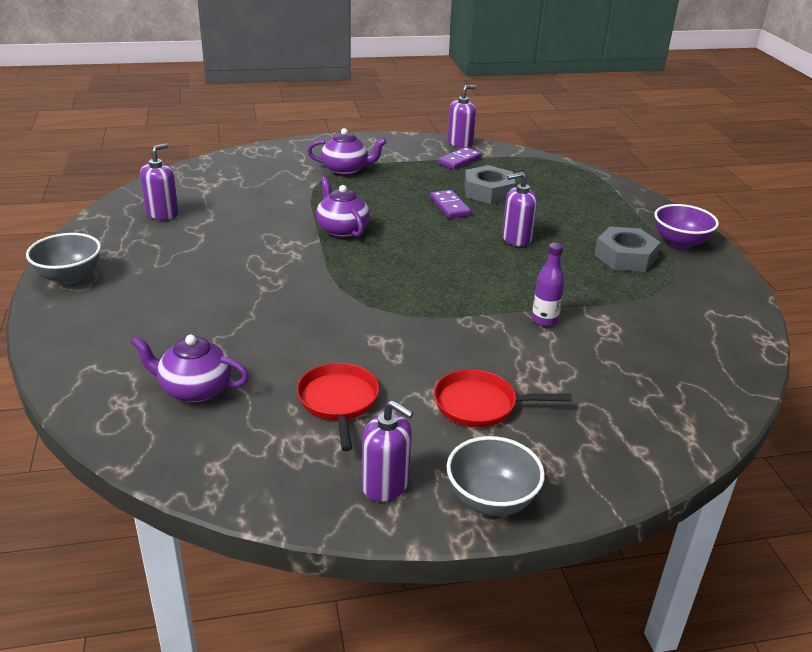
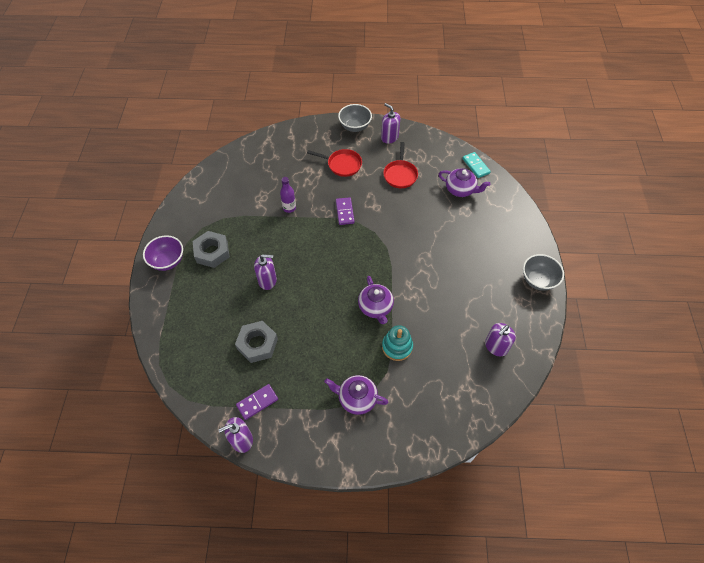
camera: 165 degrees left, 25 degrees up
(148, 444) = (475, 166): none -> turquoise domino
(303, 203) = (397, 347): none -> turquoise stacking toy
(449, 206) = (294, 327): purple domino -> purple domino (345, 212)

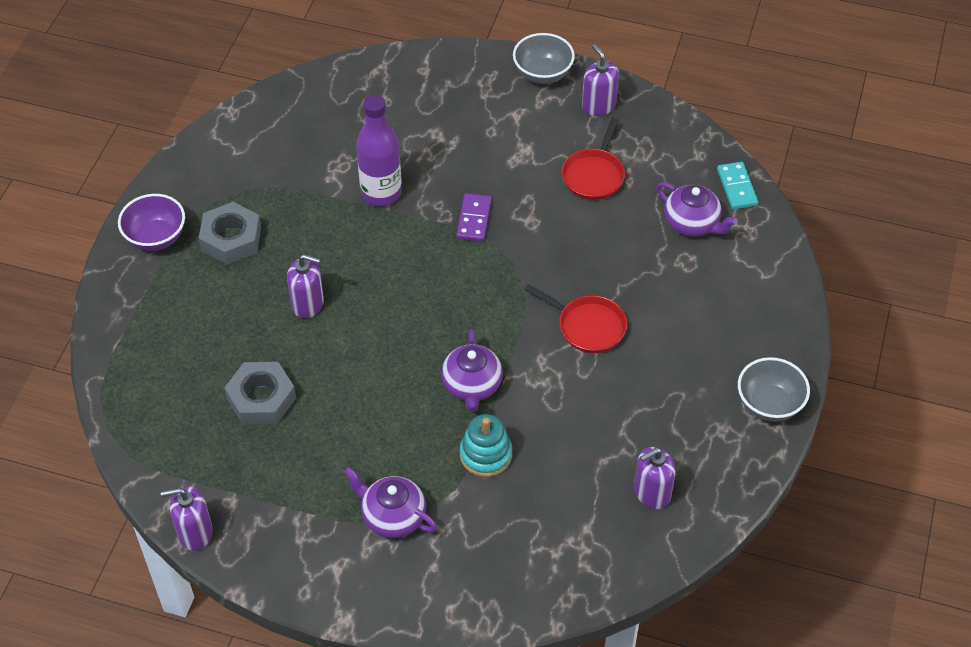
camera: 15 degrees right, 5 degrees down
(257, 402) = (235, 485): purple domino -> none
(289, 208) = (381, 193): purple bottle -> purple bottle, size x1.71
(342, 164) = (497, 137): red pan -> red pan (588, 326)

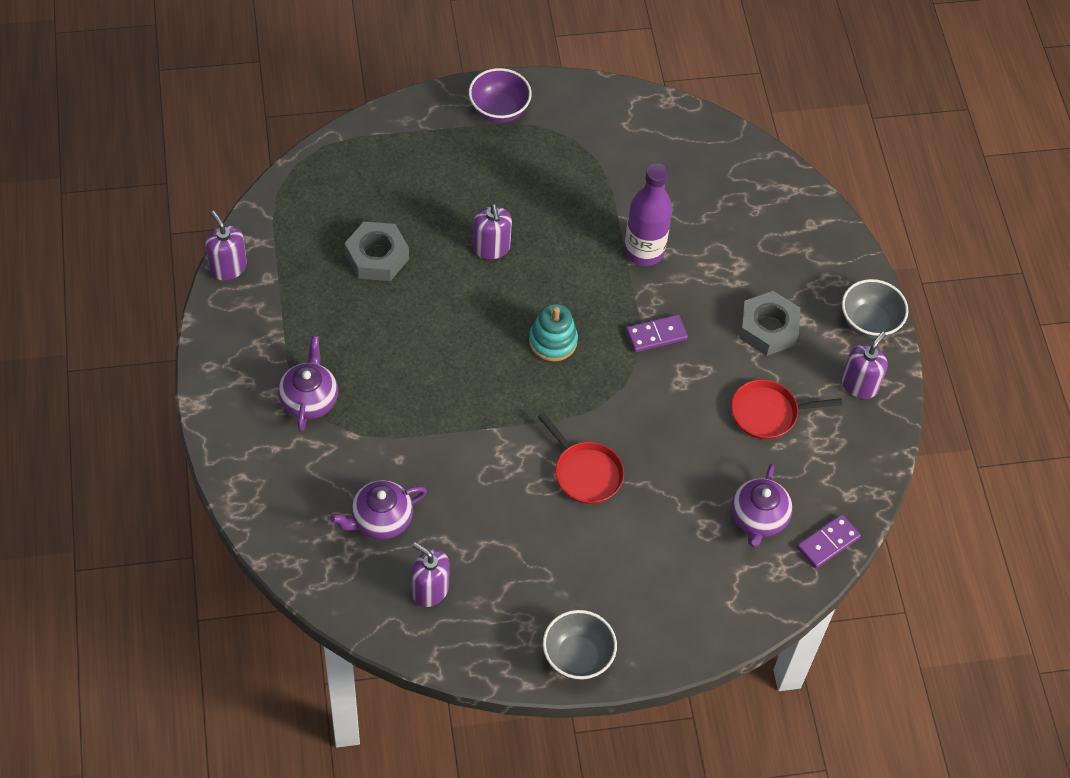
camera: 60 degrees right, 5 degrees up
(231, 239) = (528, 163): grey nut -> grey nut (768, 328)
(472, 386) = (471, 406): purple teapot -> purple teapot (380, 519)
(485, 454) = (405, 444): turquoise stacking toy -> turquoise stacking toy (553, 341)
(588, 326) = (585, 473): red pan -> red pan turned 45 degrees counterclockwise
(736, 187) = (828, 542): turquoise domino -> purple domino

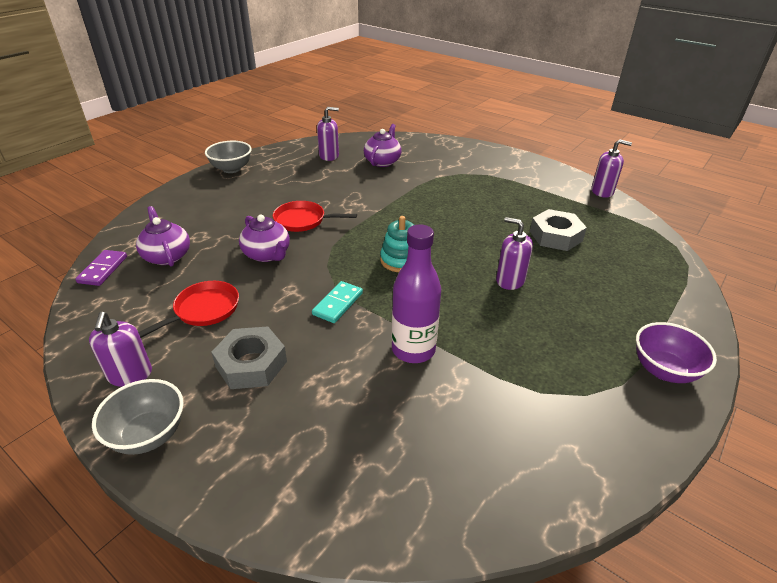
camera: 140 degrees right, 20 degrees down
(309, 399) = (478, 175): purple teapot -> purple teapot (267, 254)
(656, 335) = (337, 304): purple domino -> turquoise domino

